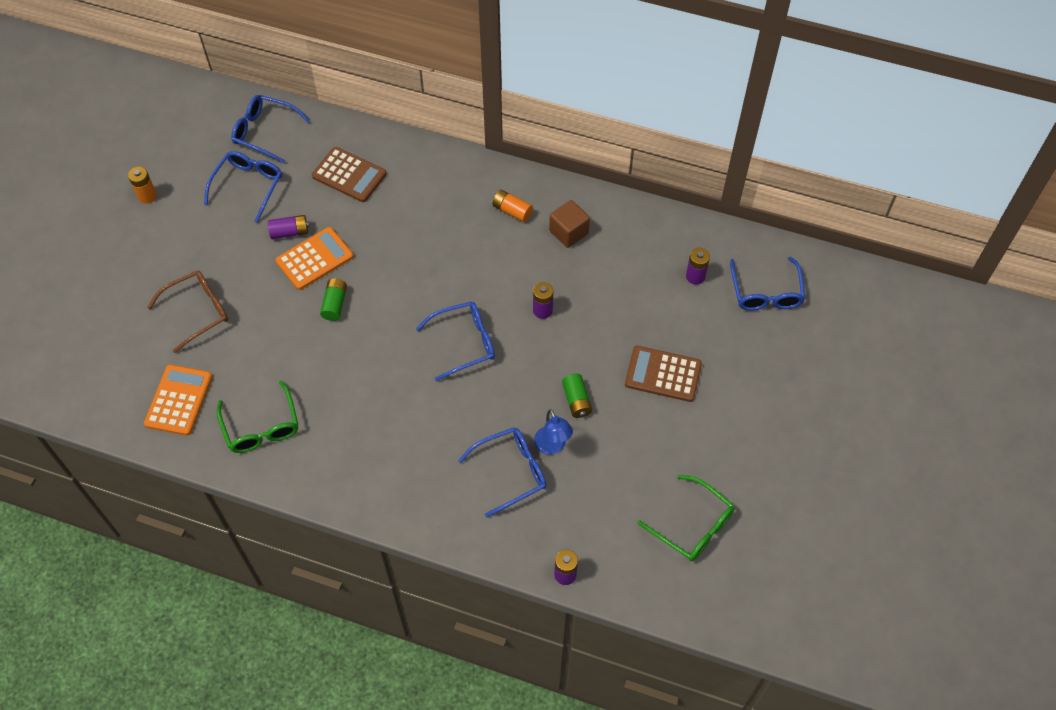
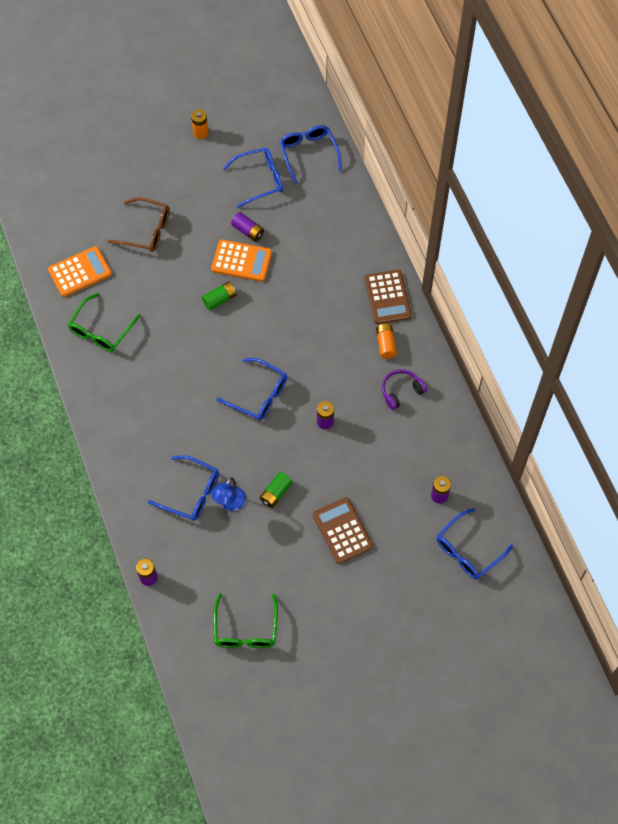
camera: 50 degrees right, 5 degrees up
(349, 175) = (322, 228): brown calculator -> brown calculator (387, 297)
(569, 232) = (401, 391): brown cube -> purple headphones

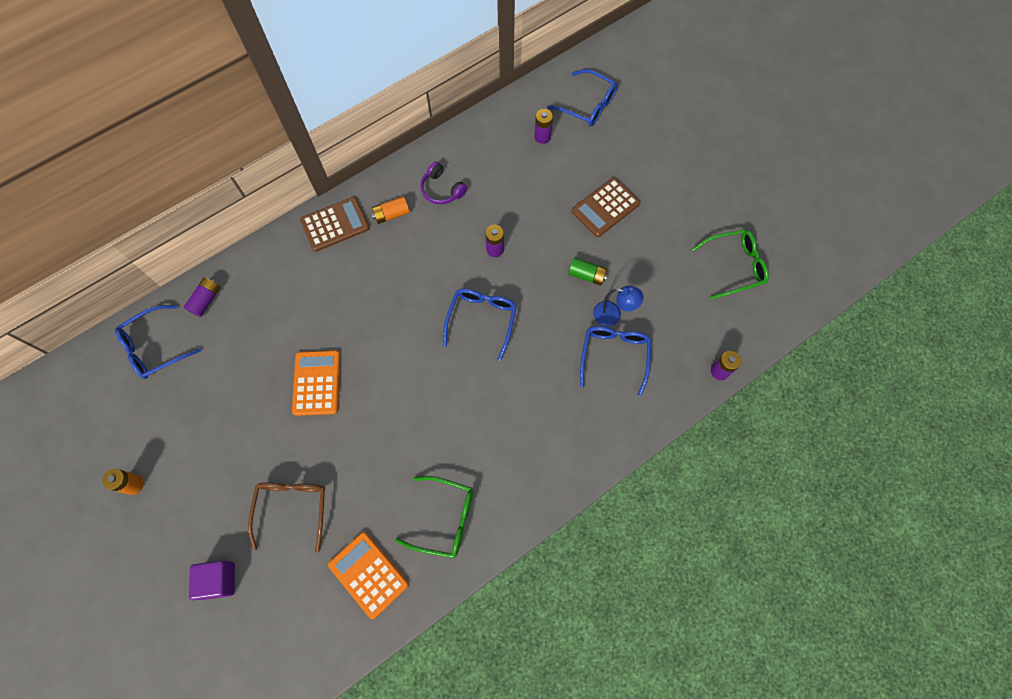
camera: 105 degrees left, 5 degrees up
(111, 178) = (219, 580): none -> purple cube
(219, 299) = (372, 393): green battery -> none
(248, 231) = (274, 387): purple battery -> purple battery (206, 300)
(260, 180) = (199, 393): blue glasses -> none

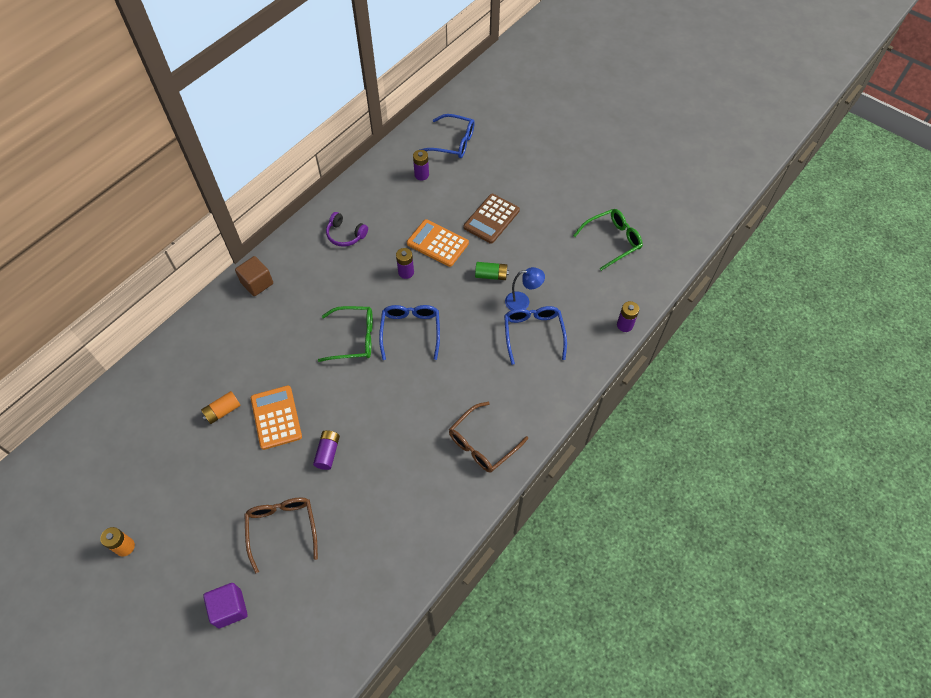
camera: 15 degrees left, 10 degrees down
(154, 348) = (114, 424): blue glasses -> none
(206, 300) = (153, 372): purple battery -> purple battery (328, 453)
(335, 224) = (257, 283): brown calculator -> brown cube
(368, 574) = (368, 566): orange calculator -> orange calculator (437, 243)
(391, 214) = (306, 264): orange battery -> orange battery (223, 411)
(445, 519) = (424, 502): green glasses -> green glasses (354, 338)
(523, 470) = (482, 444): none -> brown glasses

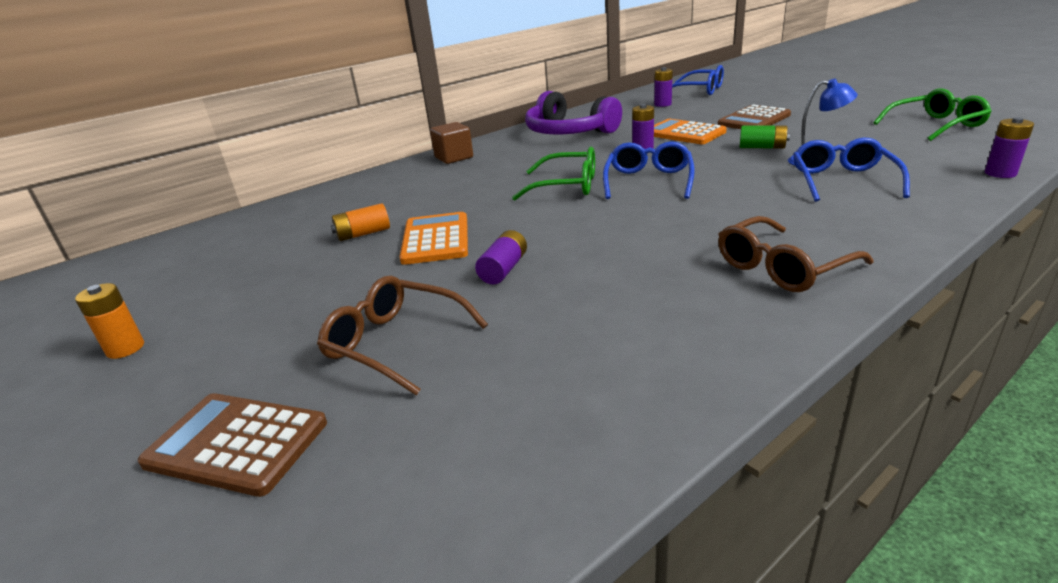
camera: 15 degrees right, 30 degrees down
(229, 608) = (236, 443): purple cube -> brown calculator
(282, 528) = (395, 343): brown glasses -> brown glasses turned 60 degrees counterclockwise
(345, 235) = (568, 132): purple headphones -> purple headphones, size x1.88

